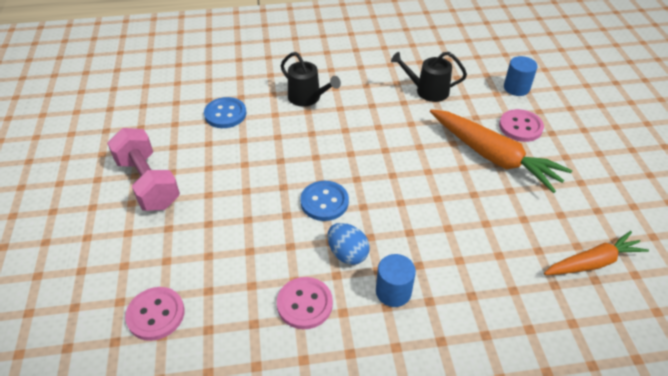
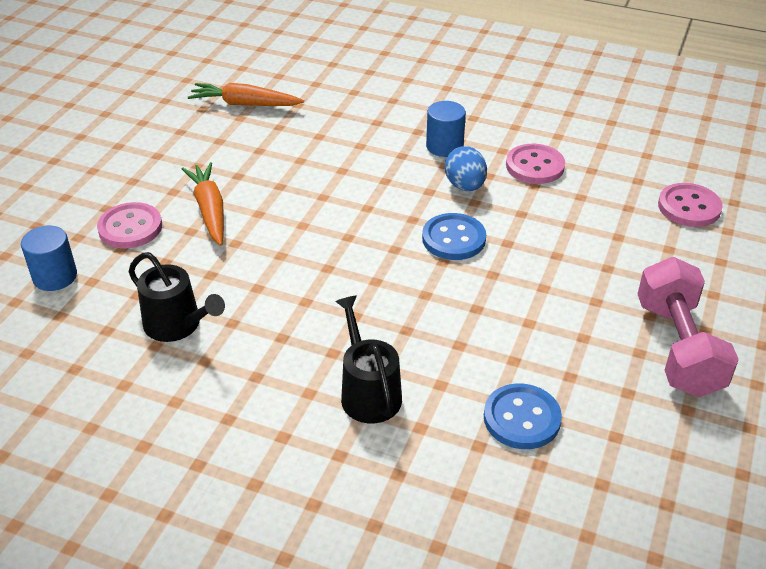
camera: 150 degrees left, 5 degrees down
(493, 156) = (209, 210): orange carrot -> orange carrot, size x0.63

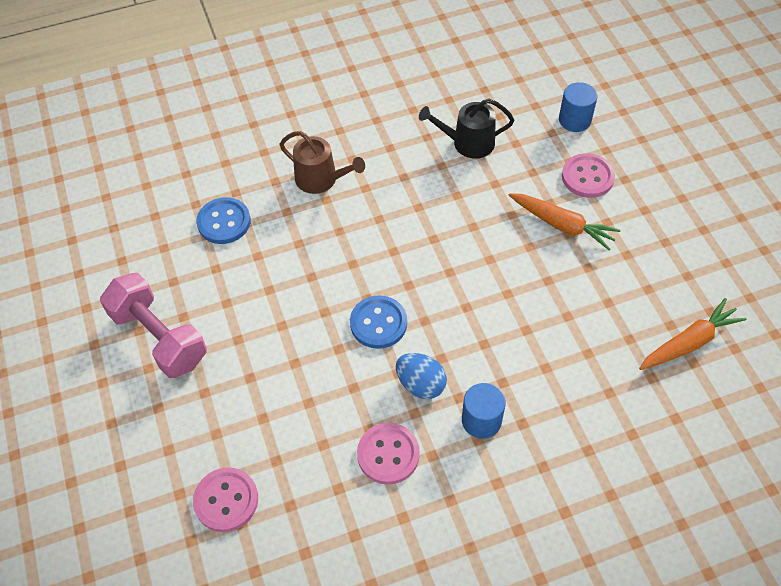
camera: 140 degrees right, 15 degrees up
(368, 392) = (321, 179): black watering can -> brown watering can

